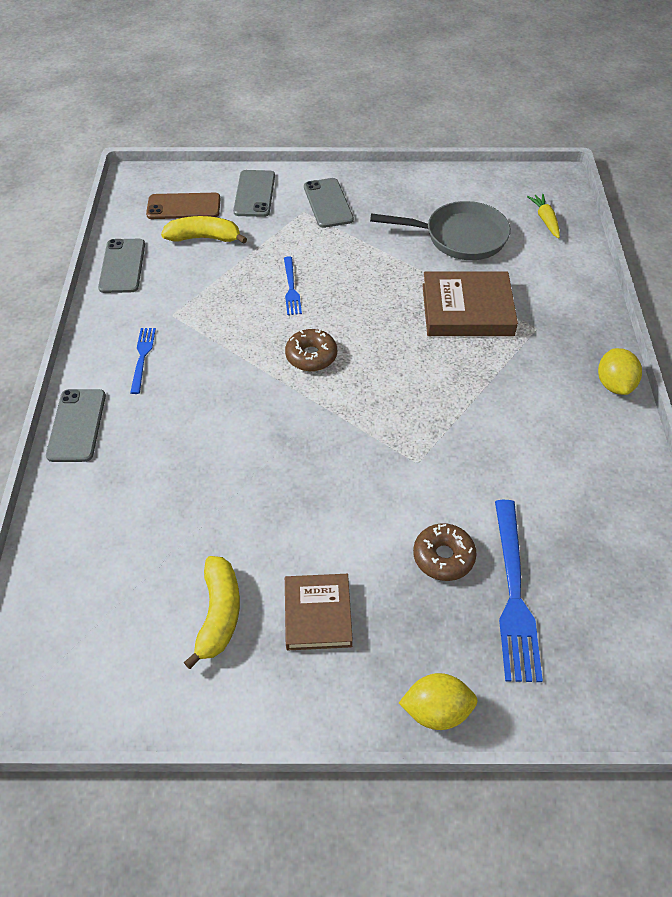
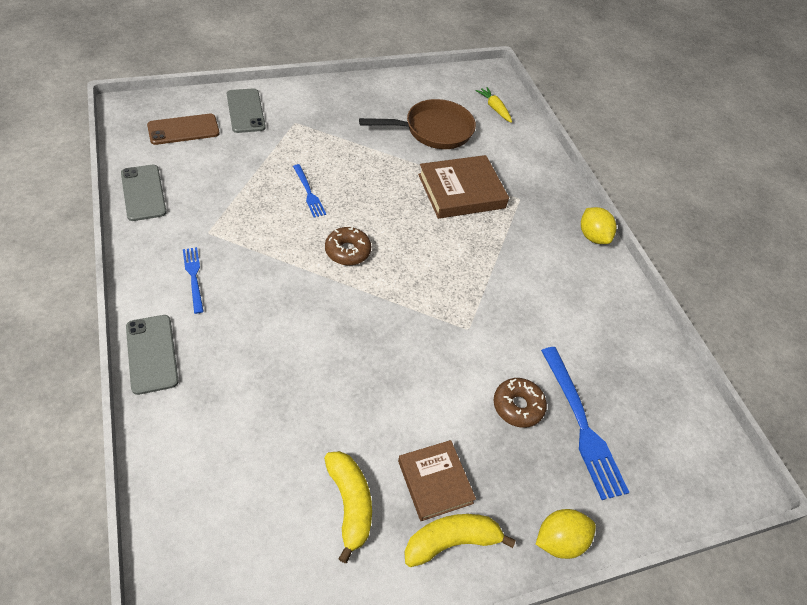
camera: 25 degrees left, 0 degrees up
(204, 238) = (213, 156): yellow banana -> yellow banana (451, 541)
(328, 203) = (314, 112): grey phone -> none
(460, 237) = (434, 130): grey pan -> brown pan

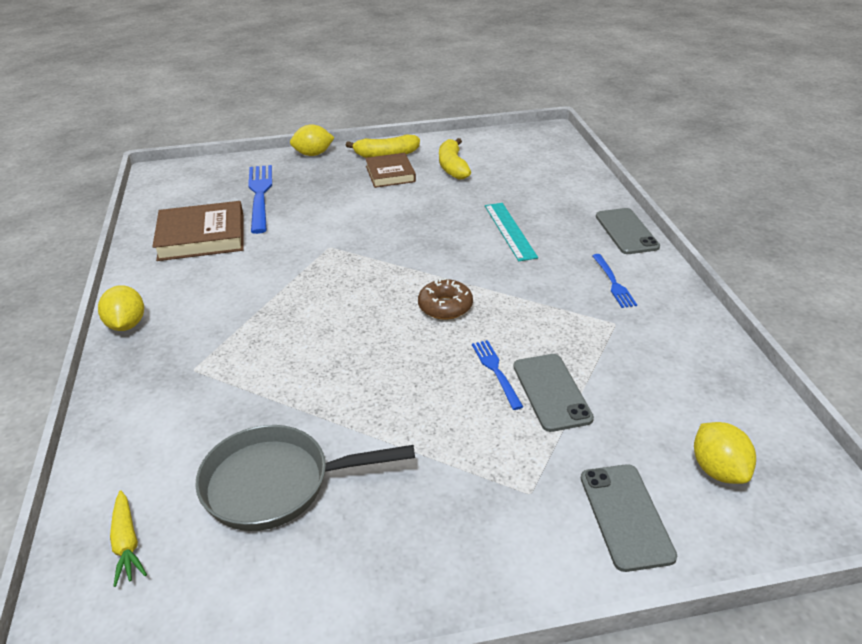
camera: 165 degrees left, 15 degrees down
(143, 193) = (720, 367): grey phone -> grey phone (551, 392)
(183, 129) = (718, 470): brown phone -> yellow lemon
(282, 355) = (510, 231): none -> turquoise ruler
(434, 130) = (275, 484): brown pan -> grey pan
(461, 191) = (274, 377): brown book -> brown book (202, 236)
(517, 406) = (308, 204): brown donut -> none

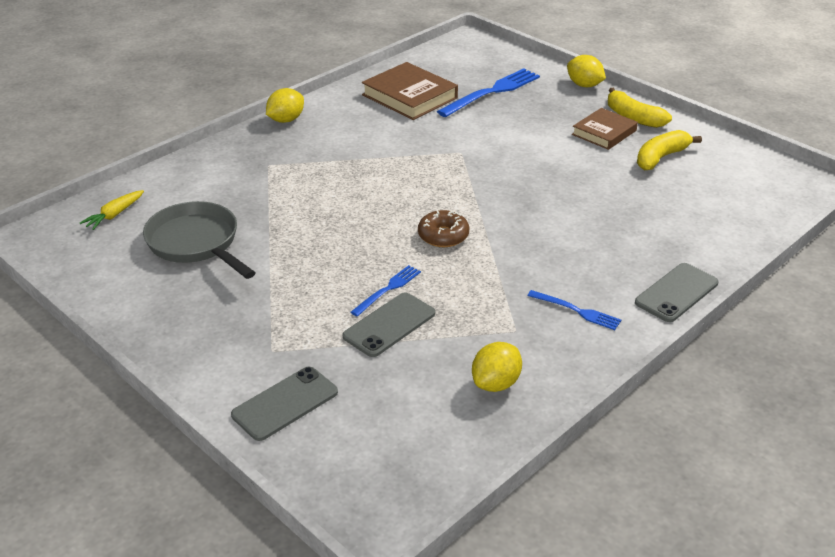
camera: 55 degrees right, 0 degrees up
(510, 231) = (592, 227): turquoise ruler -> none
(613, 283) = (577, 311): blue fork -> blue fork turned 105 degrees counterclockwise
(718, 470) = (374, 440): yellow lemon -> yellow lemon (496, 383)

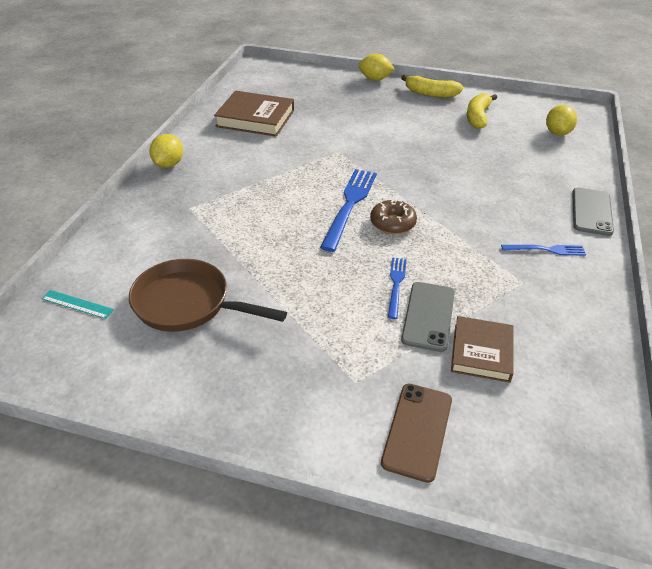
camera: 30 degrees left, 5 degrees up
(114, 215) = (77, 304): yellow carrot -> turquoise ruler
(196, 243) = (188, 304): grey pan -> brown pan
(285, 403) = (417, 431): grey phone -> brown phone
(492, 92) = (315, 99): blue fork -> blue fork (350, 205)
(496, 383) = (556, 334): yellow lemon -> yellow lemon (557, 133)
(604, 132) = (423, 109): brown book -> brown book (481, 352)

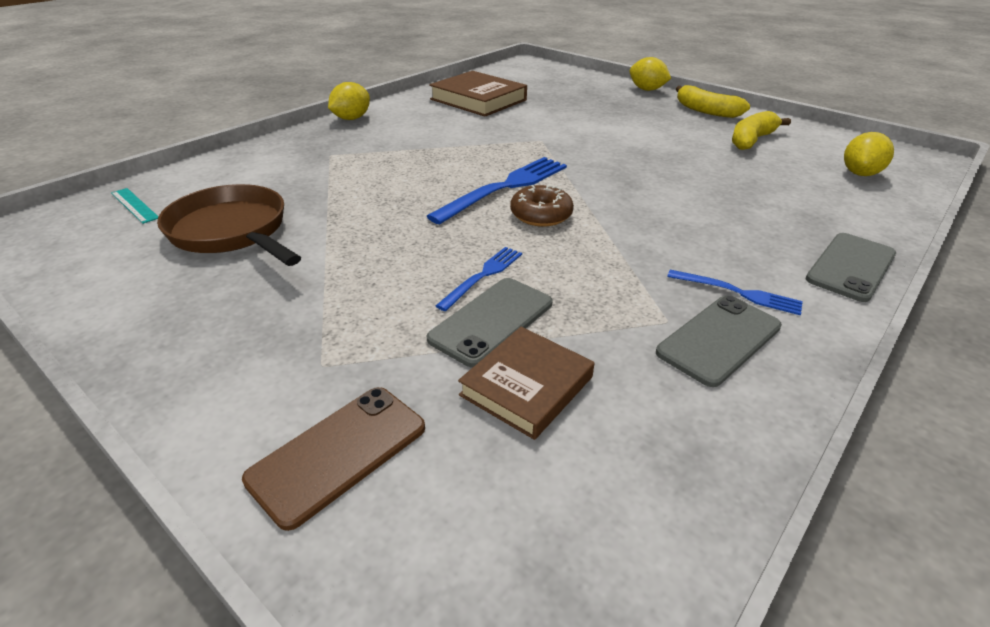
camera: 25 degrees right, 5 degrees down
(556, 286) = (719, 339): none -> grey phone

